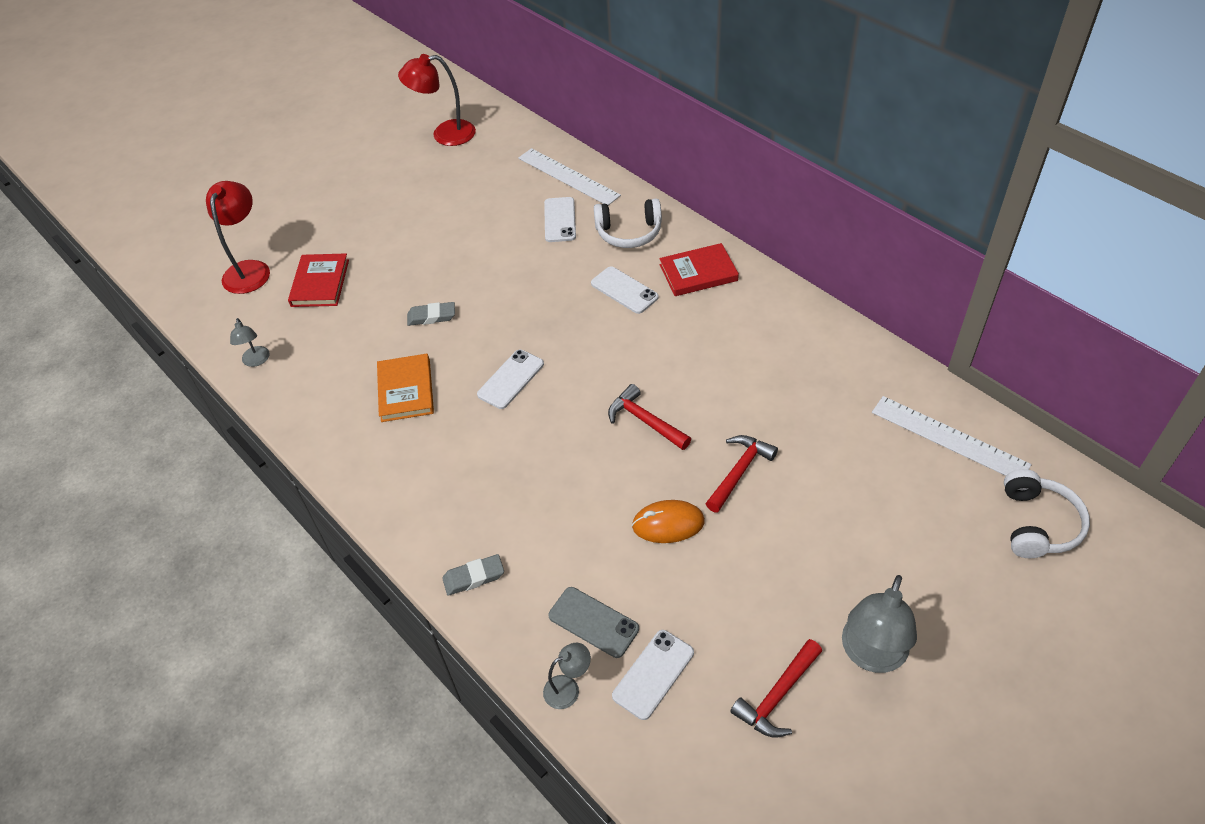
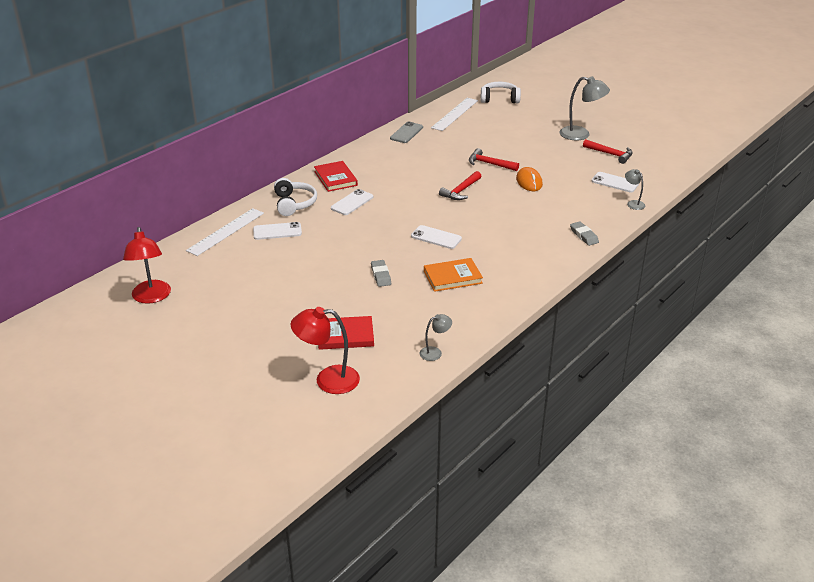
camera: 100 degrees left, 15 degrees down
(593, 622) = (595, 199): grey phone -> grey phone (406, 133)

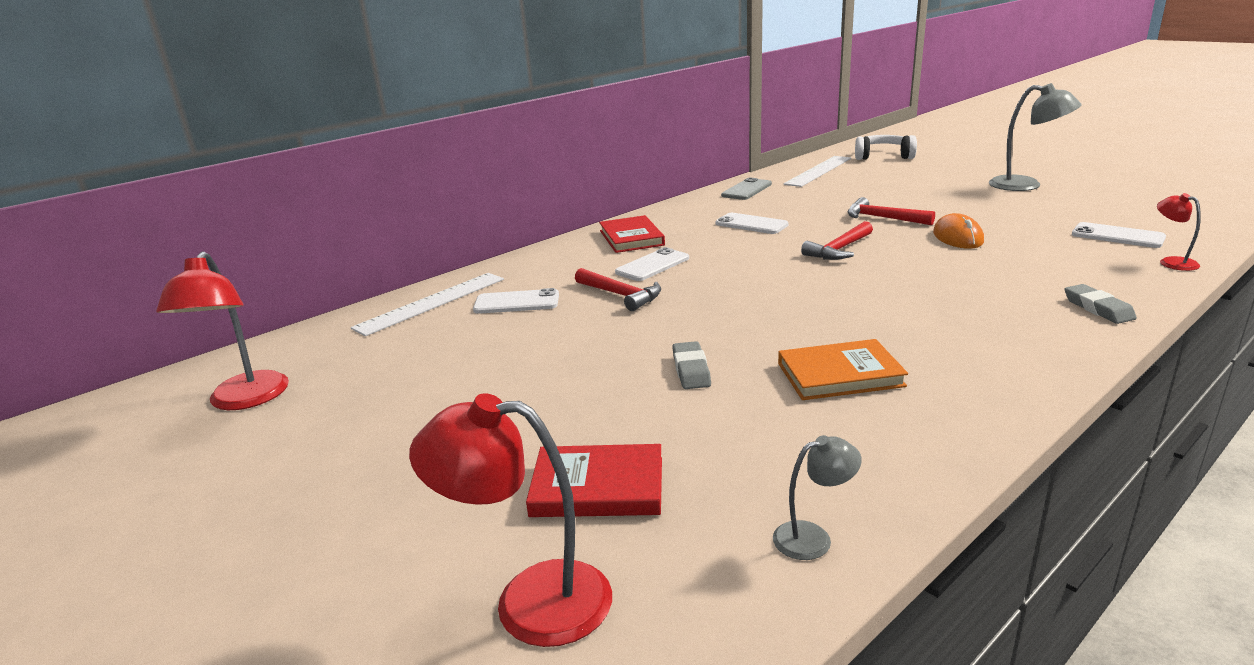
camera: 10 degrees right, 10 degrees down
(294, 204) = (557, 267): white headphones -> none
(436, 237) = (800, 311): white phone -> white phone (751, 224)
(610, 154) = (1088, 204): red hammer -> red hammer (620, 295)
(633, 203) = (1171, 262): grey lamp -> red lamp

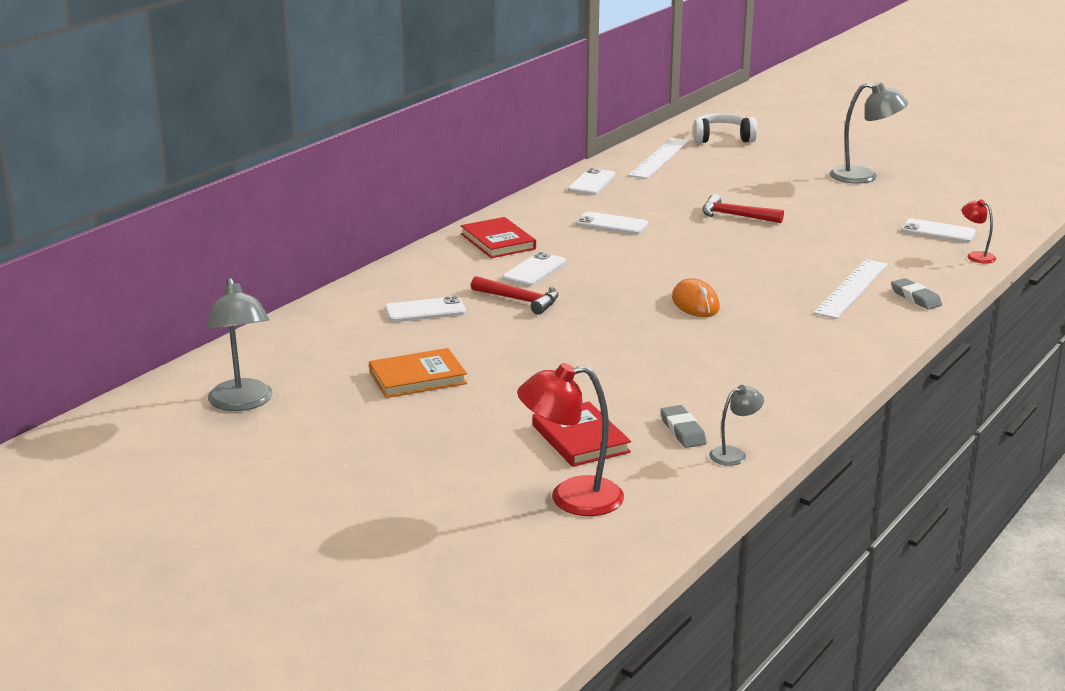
camera: 15 degrees left, 0 degrees up
(244, 400) = (242, 403): red lamp -> grey lamp
(431, 303) = (340, 314): white ruler -> white ruler (851, 288)
(598, 486) = (580, 439): red book -> red book turned 75 degrees clockwise
(691, 370) = (612, 360): grey eraser -> grey eraser (682, 431)
(747, 190) = (592, 183): grey phone -> white phone
(839, 249) = (702, 250): red hammer -> none
(840, 375) = (728, 357): orange book -> orange book (417, 378)
(958, 237) = (805, 235): orange mouse -> orange mouse (695, 303)

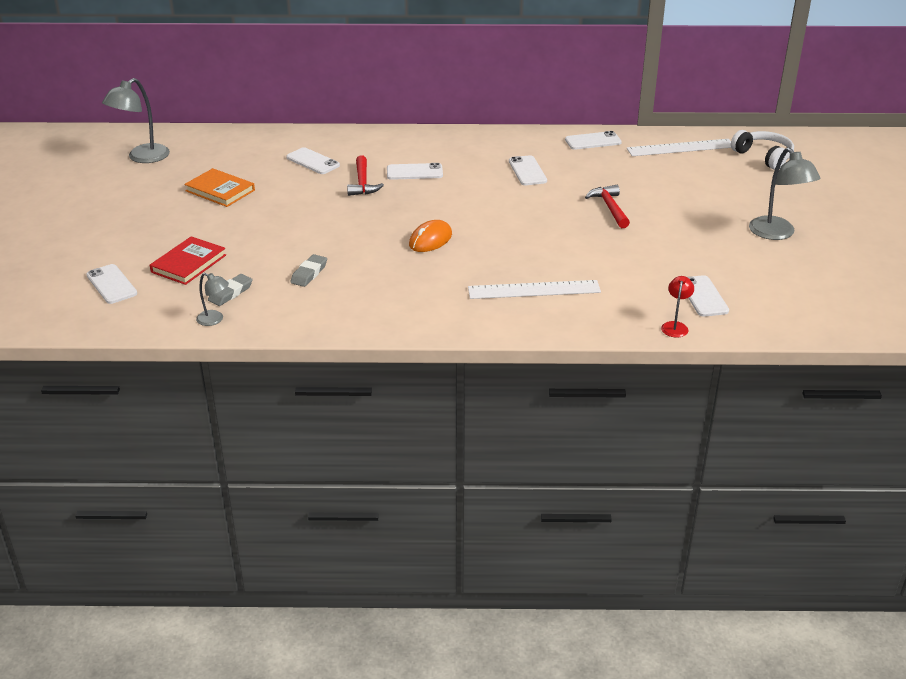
camera: 55 degrees right, 10 degrees up
(498, 241) = (445, 146): red book -> none
(571, 498) = (111, 284): red lamp -> white phone
(915, 298) = (550, 320): grey eraser -> grey eraser (309, 273)

